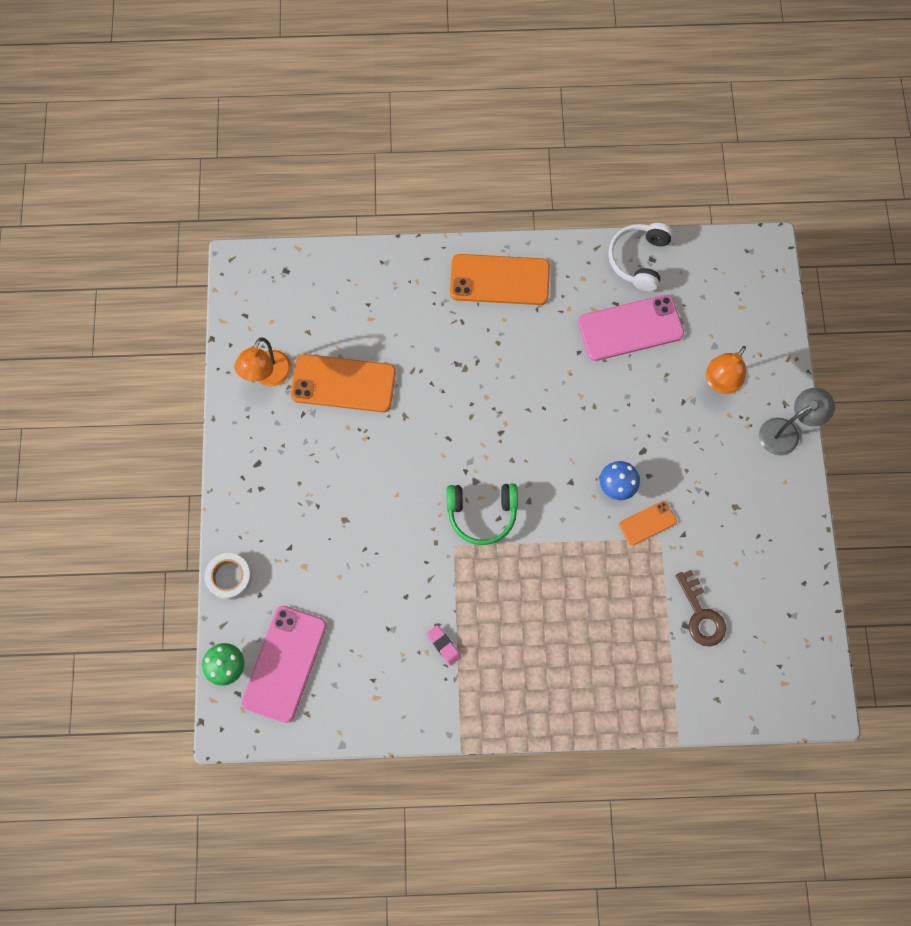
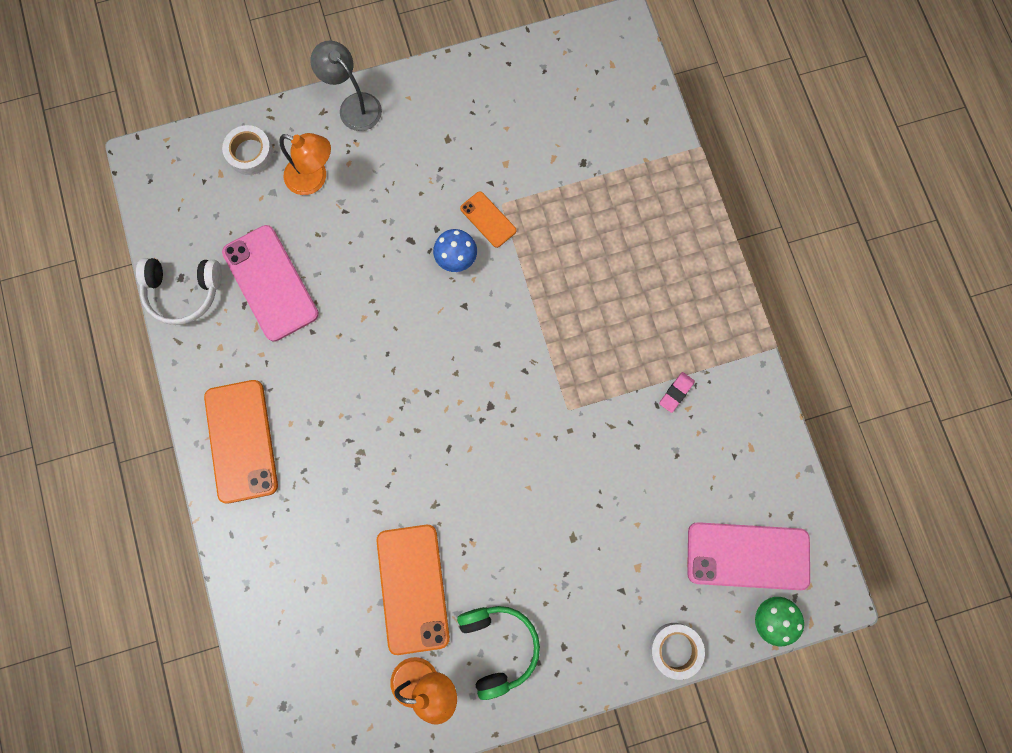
camera: 105 degrees left, 5 degrees up
(482, 514) = (525, 389): green headphones -> green headphones (498, 646)
(701, 615) = (568, 150): brown key -> none
(756, 335) = (250, 153): none -> white tape

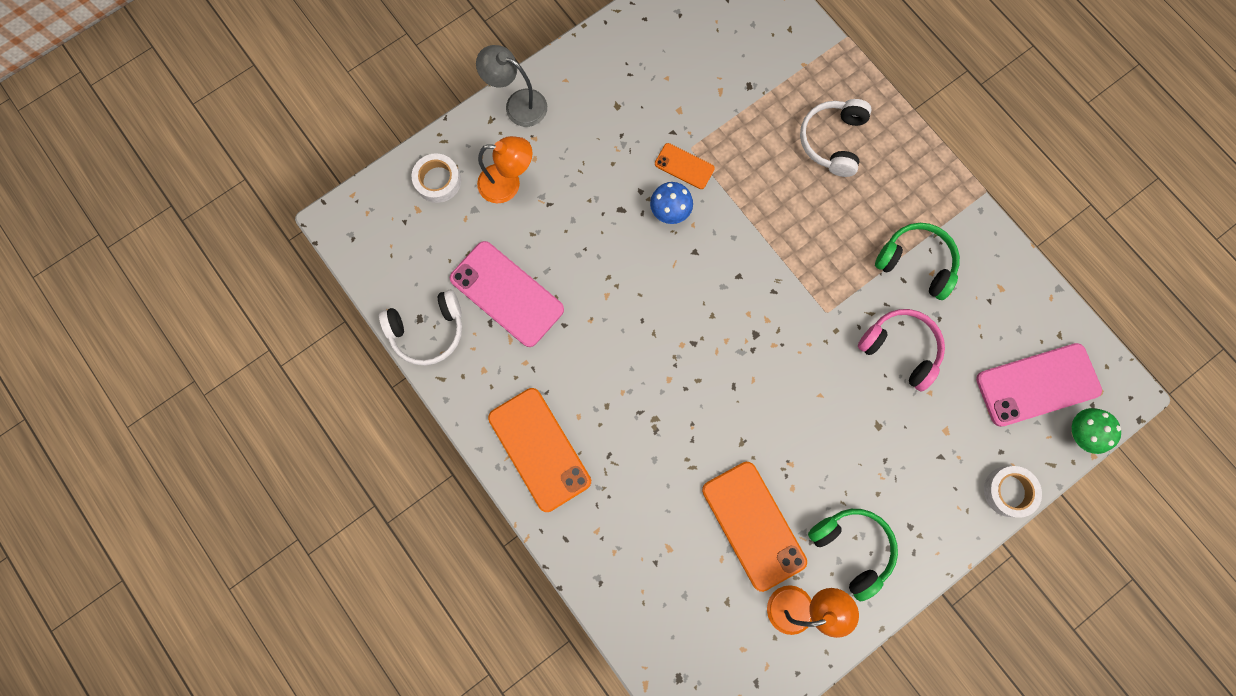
camera: 20 degrees left, 0 degrees up
(625, 471) = (900, 349): none -> pink headphones
(642, 244) = (832, 141): none -> white headphones
(676, 392) = (916, 263): pink eraser -> green headphones

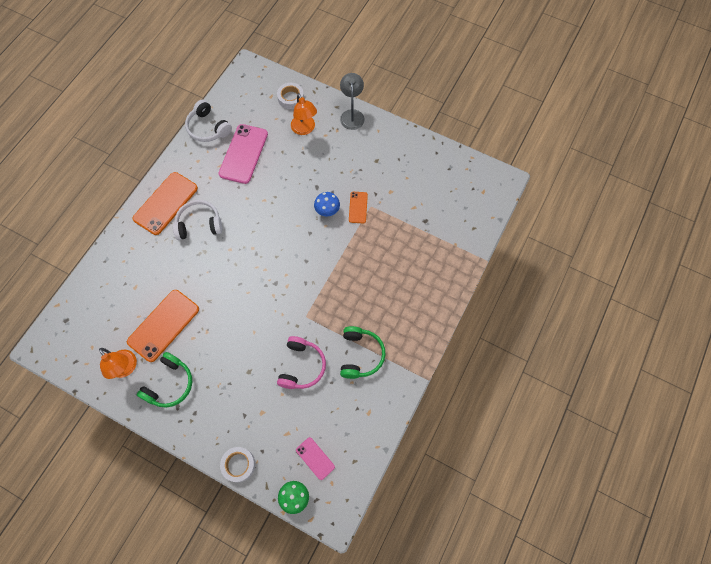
camera: 65 degrees right, 10 degrees down
(832, 141) = (414, 278): white headphones -> white headphones (199, 224)
(1037, 384) = (315, 458): pink phone -> pink phone, size x0.52

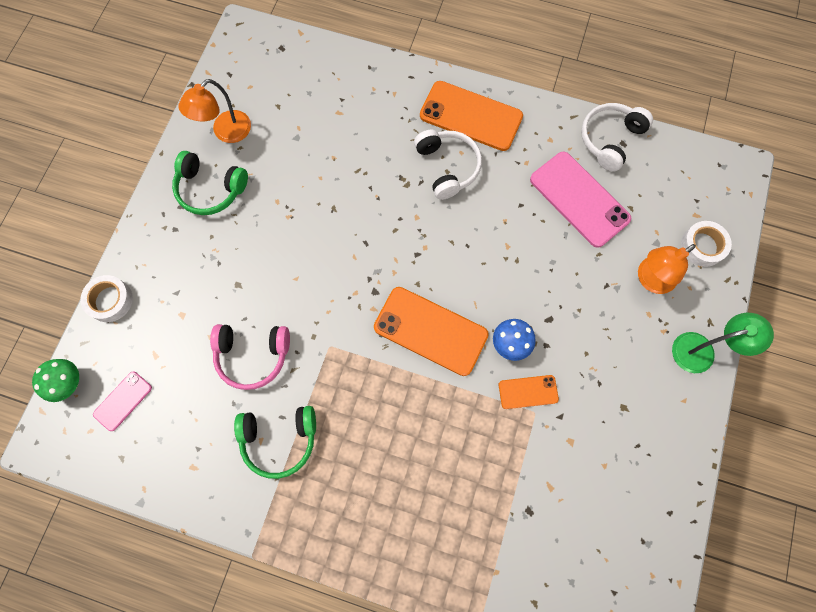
camera: 80 degrees right, 5 degrees up
(163, 325) = (290, 161): orange phone -> orange phone (430, 331)
(243, 154) = (579, 199): pink phone -> pink phone turned 45 degrees clockwise
(352, 115) = (702, 350): grey lamp -> green lamp

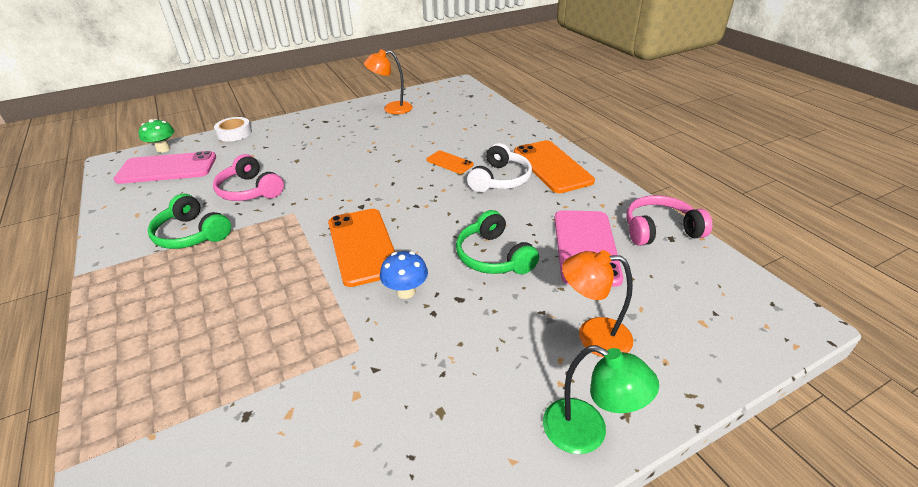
camera: 45 degrees right, 35 degrees down
(123, 401) = (167, 168): pink phone -> pink phone, size x1.93
(210, 189) = (348, 122): green headphones -> green headphones (493, 256)
(528, 392) = (374, 331): orange phone -> orange phone (449, 162)
(610, 139) = (660, 230): white headphones -> pink headphones
(702, 246) = (685, 349): white tape -> none

